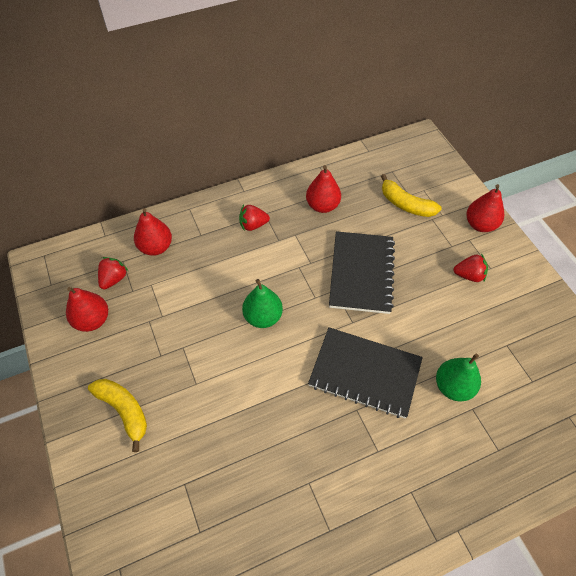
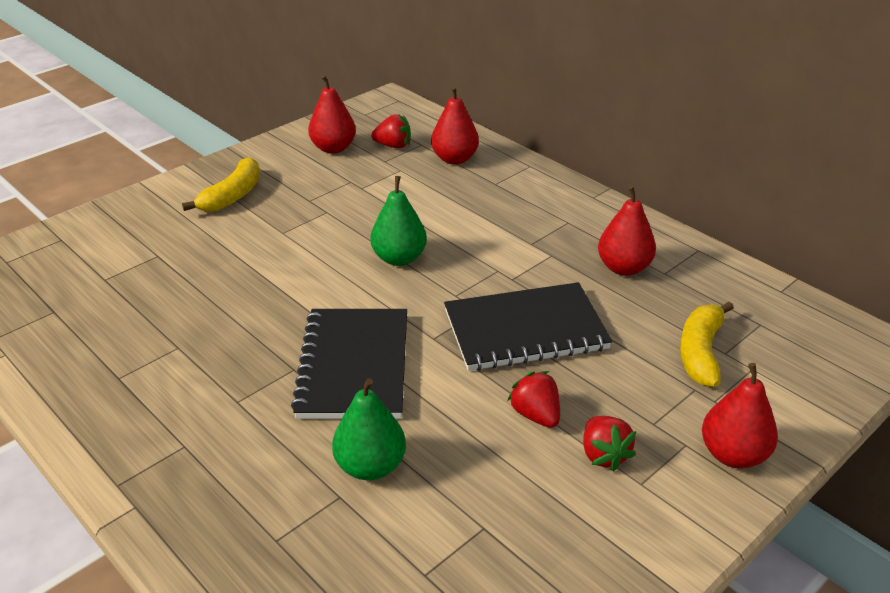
camera: 70 degrees right, 20 degrees down
(253, 225) = (541, 217): red strawberry -> red strawberry (535, 415)

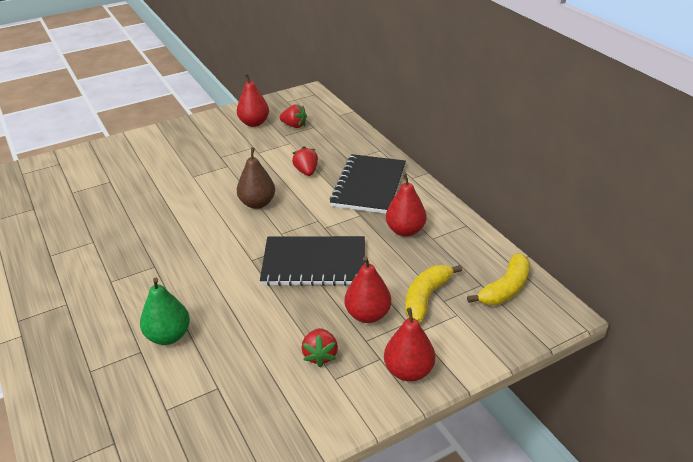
camera: 15 degrees right, 0 degrees up
(232, 196) = (174, 148): yellow banana -> yellow banana (505, 289)
(354, 366) = (192, 270): black notebook -> black notebook (369, 186)
(399, 258) = (257, 203): green pear -> brown pear
(454, 159) = (330, 139): red pear -> red pear (367, 315)
(535, 415) = (290, 321): red strawberry -> red strawberry (306, 171)

